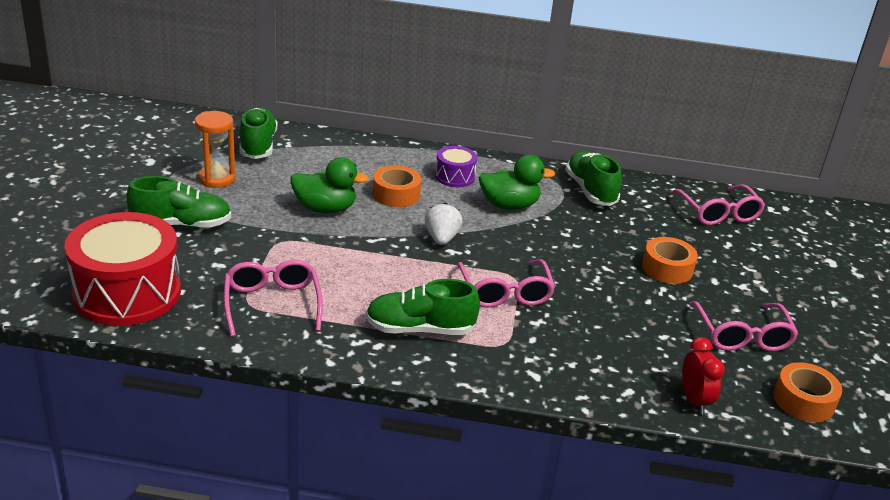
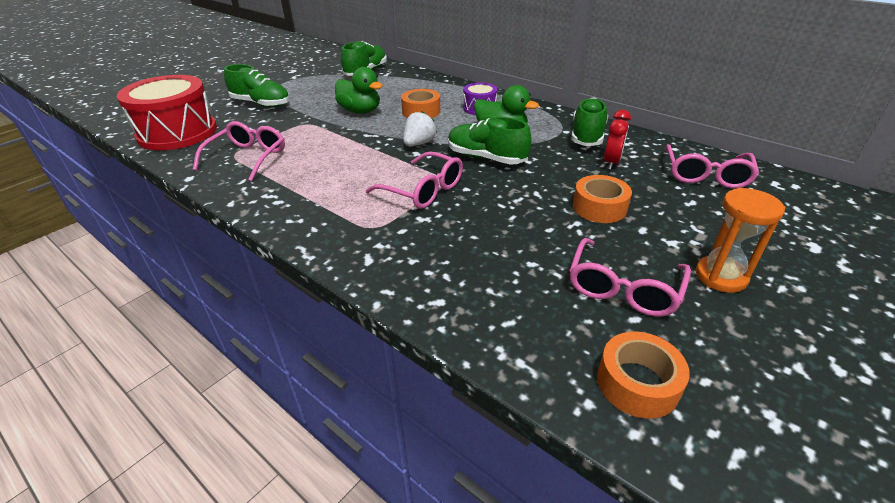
camera: 35 degrees right, 5 degrees up
(216, 179) = (316, 85): orange hourglass -> orange hourglass (721, 276)
(420, 329) = (322, 199): green shoe -> green shoe (486, 158)
(505, 292) = (422, 190): pink glasses -> pink glasses turned 75 degrees counterclockwise
(694, 400) = (498, 334): red clock -> red clock (611, 162)

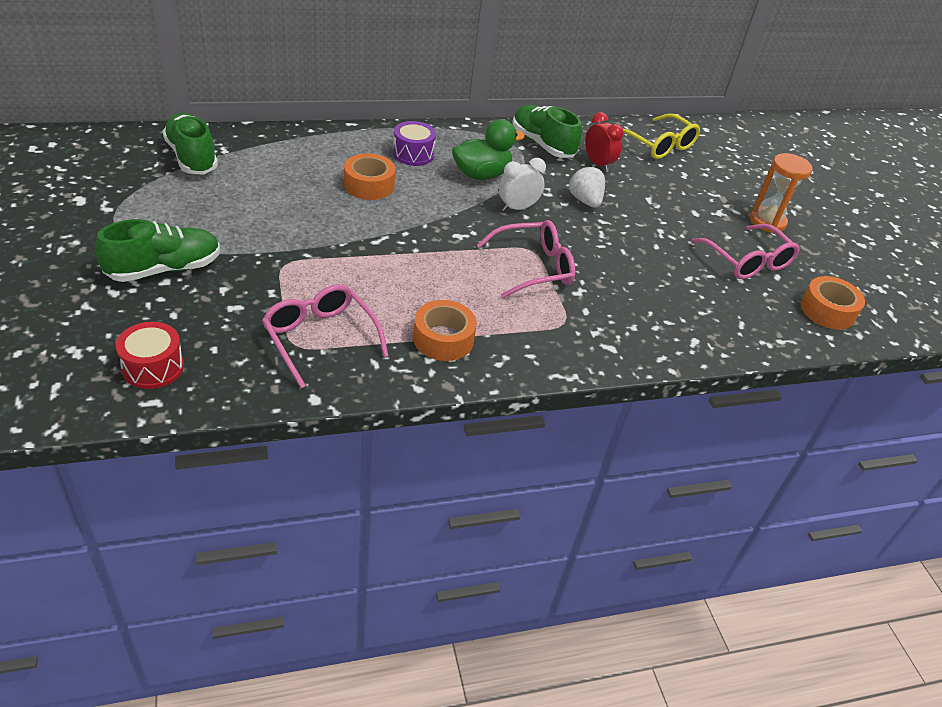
camera: 60 degrees left, 5 degrees up
(177, 133) = (153, 367): red drum -> red drum, size x0.48
(360, 111) = (308, 216): green duck -> none
(419, 143) = (441, 224): white strawberry -> white strawberry (585, 201)
(486, 158) = (517, 208): green shoe -> white clock
(599, 207) = (652, 209): orange tape -> orange tape (443, 339)
(705, 175) = (658, 145): pink glasses -> yellow glasses

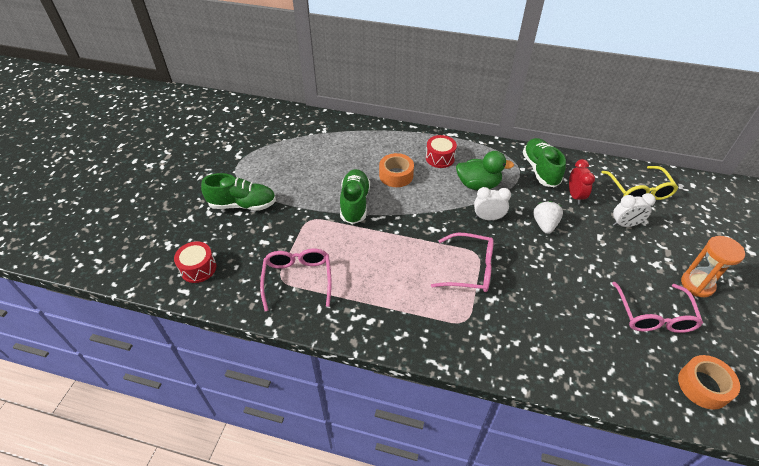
camera: 35 degrees right, 5 degrees up
(192, 157) = (303, 132): green shoe -> green shoe (355, 203)
(413, 154) = (440, 158): purple drum -> red drum
(443, 339) = (372, 305): orange tape -> none
(666, 181) = (625, 224): none -> white clock

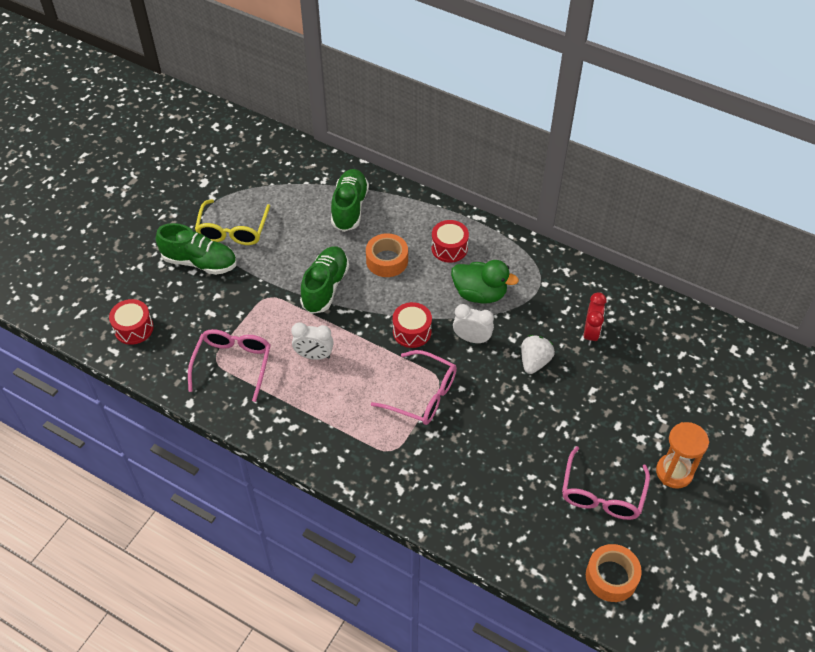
camera: 15 degrees right, 5 degrees up
(438, 222) = (412, 332): none -> red drum
(540, 170) = (566, 290): green shoe -> green shoe (350, 208)
(625, 224) = (631, 382): white clock -> white clock (314, 355)
(638, 190) = (675, 343): yellow glasses -> yellow glasses (233, 230)

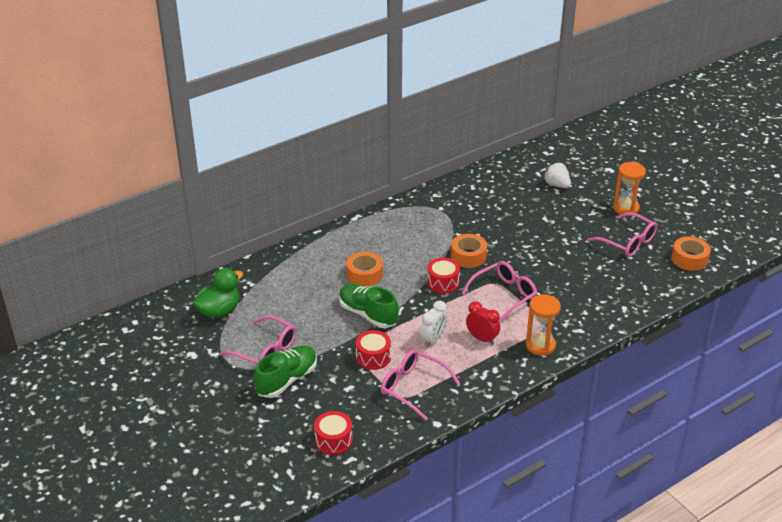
camera: 65 degrees left, 15 degrees down
(233, 230) = (265, 350): yellow glasses -> pink glasses
(350, 208) = (293, 278): green shoe -> none
(353, 457) = (540, 345): none -> orange hourglass
(449, 248) = (375, 240): red drum -> red drum (373, 357)
(472, 339) = (468, 256): white clock -> orange tape
(480, 294) = (429, 240): green duck -> green duck (219, 311)
(534, 362) = (506, 235): white strawberry -> white strawberry (557, 185)
(590, 333) = (498, 203): red clock -> red clock (482, 339)

